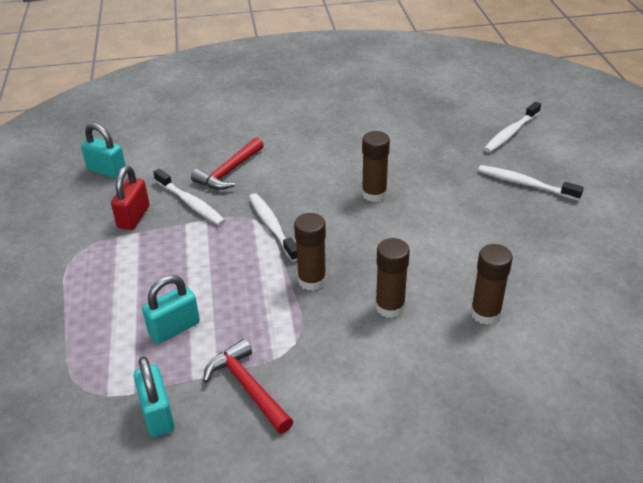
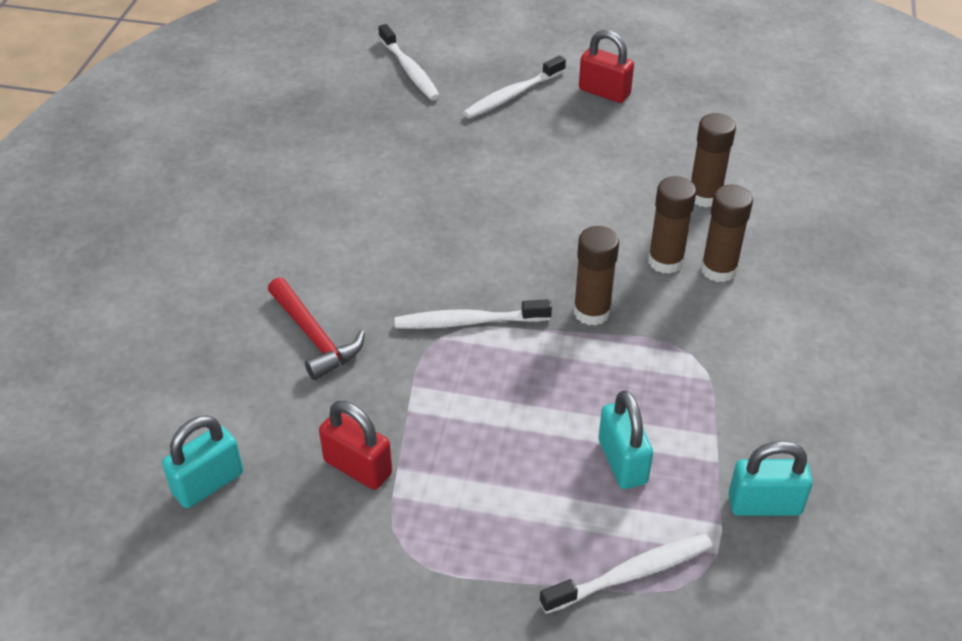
camera: 70 degrees left, 5 degrees up
(190, 203) = (364, 395): white toothbrush -> white toothbrush (631, 574)
(247, 387) = (747, 412): red hammer -> none
(374, 194) = (457, 213): brown glue stick -> brown glue stick (718, 269)
(573, 228) = (604, 92): none -> red padlock

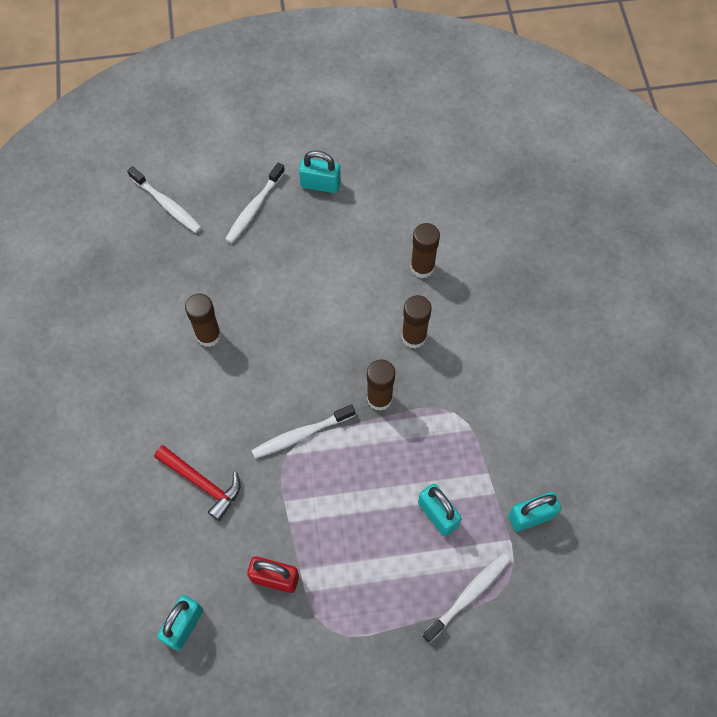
camera: 20 degrees left, 20 degrees up
(604, 92) = (320, 184): red padlock -> turquoise padlock
(718, 269) = (450, 333): brown glue stick -> brown glue stick (208, 335)

